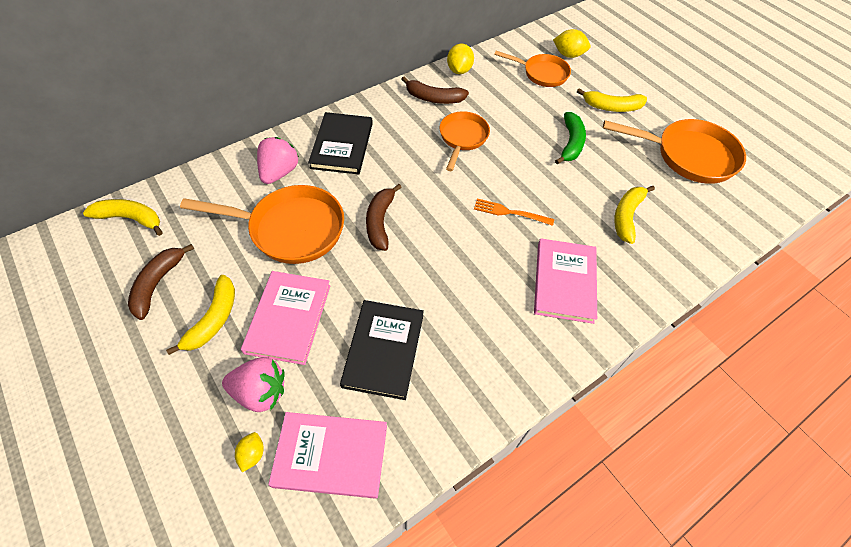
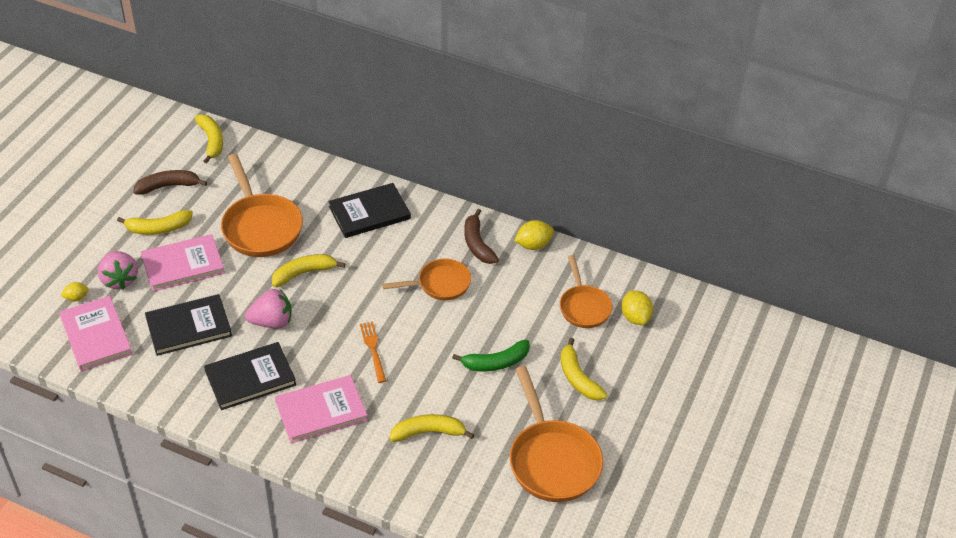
camera: 60 degrees right, 10 degrees down
(279, 172) = (311, 192): pink strawberry -> pink strawberry (272, 322)
(380, 222) = (304, 273): brown banana -> yellow banana
(490, 322) = (250, 378): none -> black book

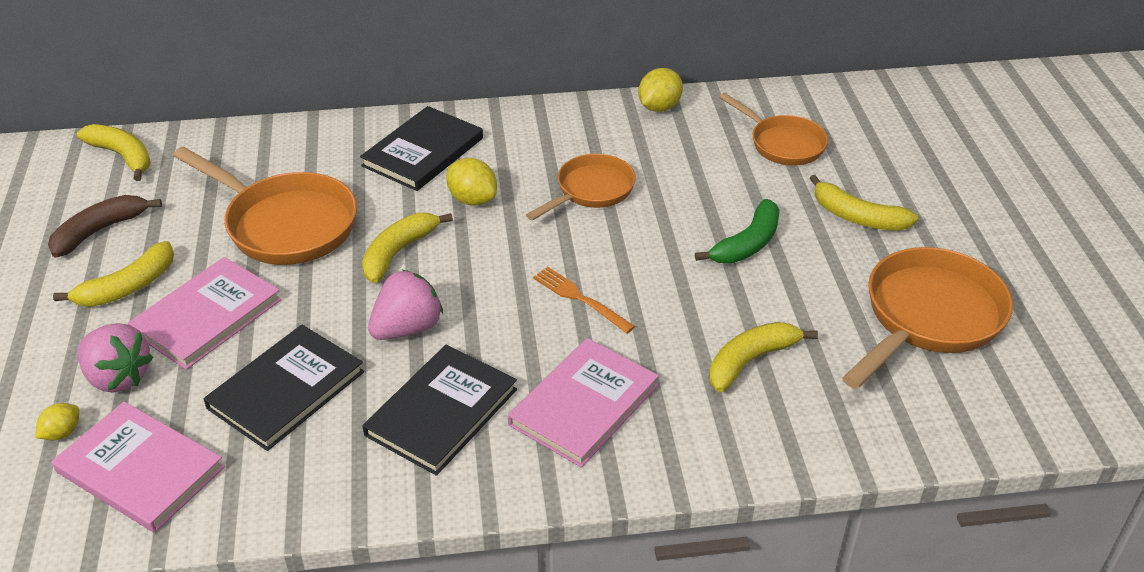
camera: 30 degrees left, 5 degrees down
(477, 244) = (592, 132): brown banana -> none
(552, 460) = (928, 318): orange pan -> orange pan turned 90 degrees counterclockwise
(635, 317) = (849, 130): yellow lemon -> yellow lemon (472, 199)

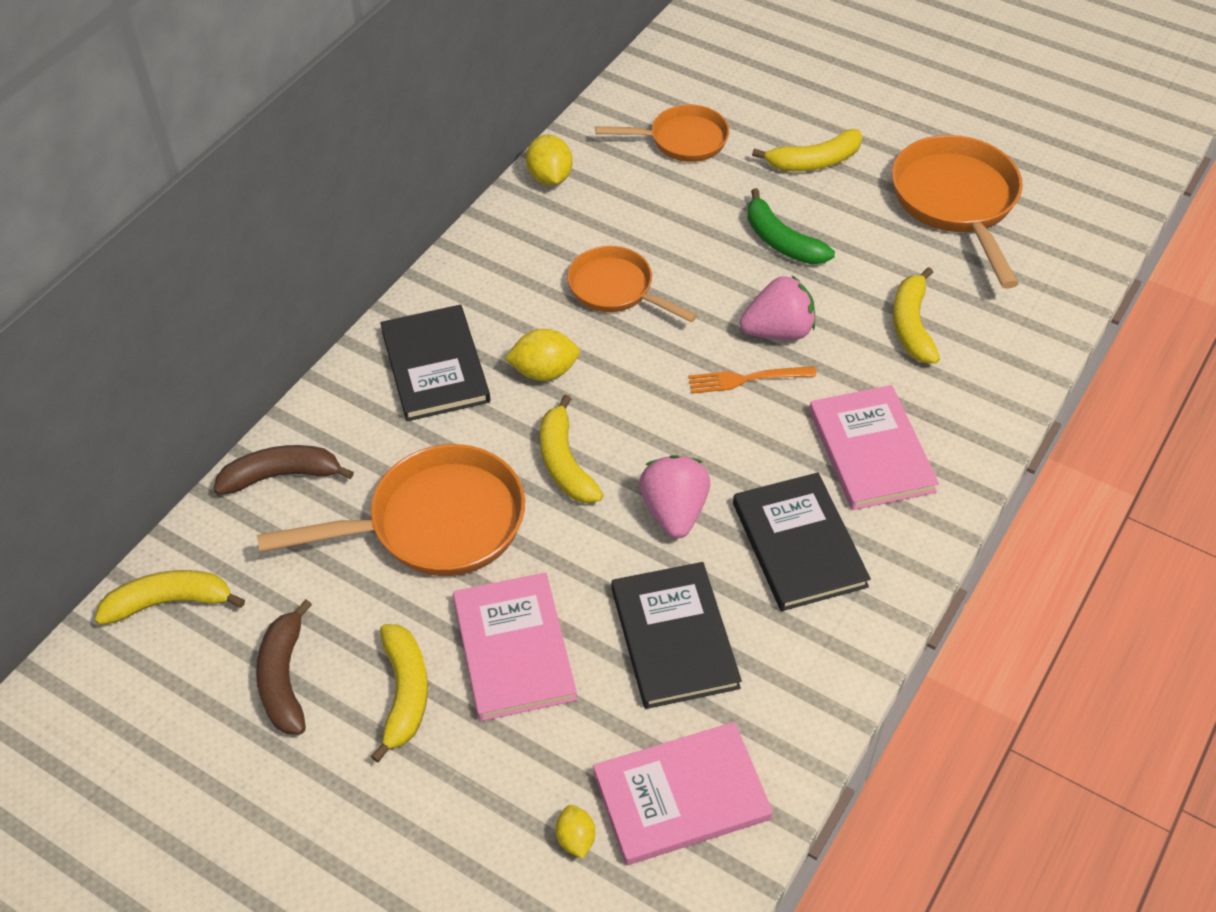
camera: 50 degrees left, 10 degrees up
(118, 377) = (536, 759): pink strawberry -> pink strawberry (778, 331)
(263, 143) = (281, 475): none -> brown banana
(591, 191) = (616, 289): orange pan -> orange pan turned 45 degrees counterclockwise
(747, 244) = (781, 241): green banana -> green banana turned 150 degrees clockwise

